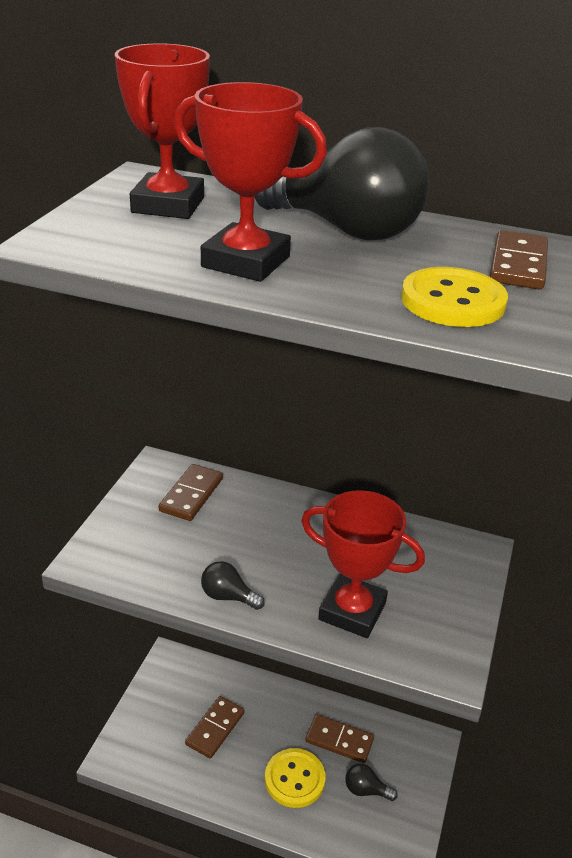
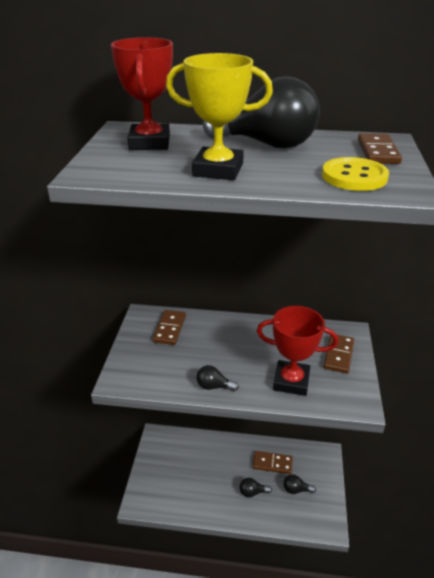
camera: 10 degrees left, 0 degrees up
(215, 728) = (196, 472): brown domino -> brown domino (338, 355)
(246, 262) = (218, 170): red trophy -> yellow trophy
(294, 779) = (252, 492): yellow button -> black light bulb

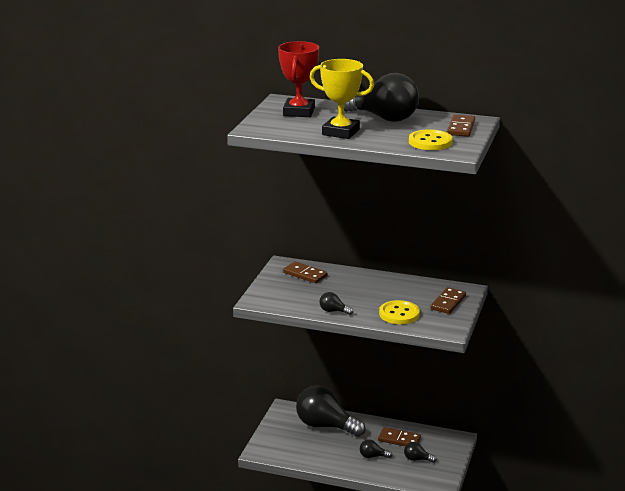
camera: 10 degrees right, 10 degrees down
(170, 329) = (305, 274): brown domino -> brown domino turned 75 degrees counterclockwise
(199, 455) = (325, 426): none -> black light bulb
(291, 381) = (399, 314): red trophy -> yellow button

